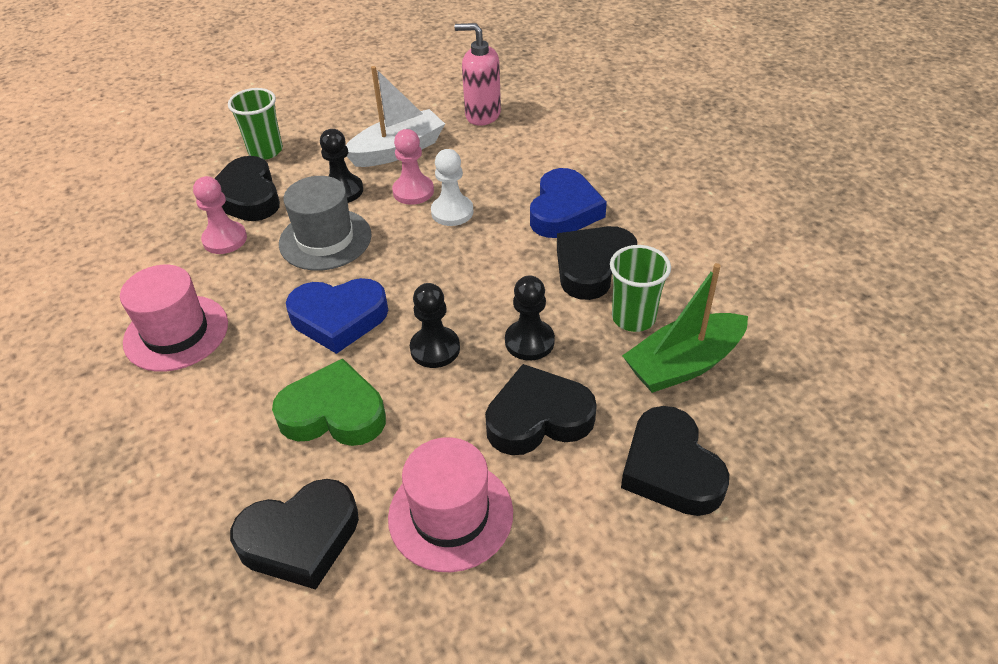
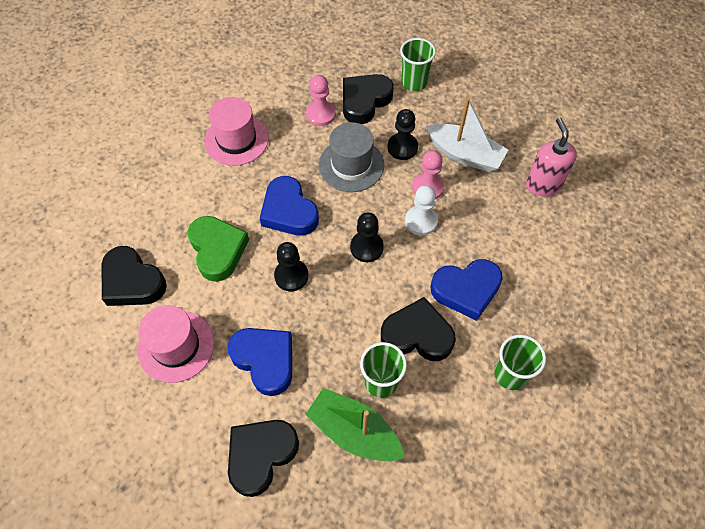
camera: 60 degrees right, 15 degrees up
(529, 341) = (325, 326): black pawn -> black pawn (366, 247)
(538, 418) = (265, 360): black heart -> blue heart
(682, 217) = (510, 374): none -> green cup

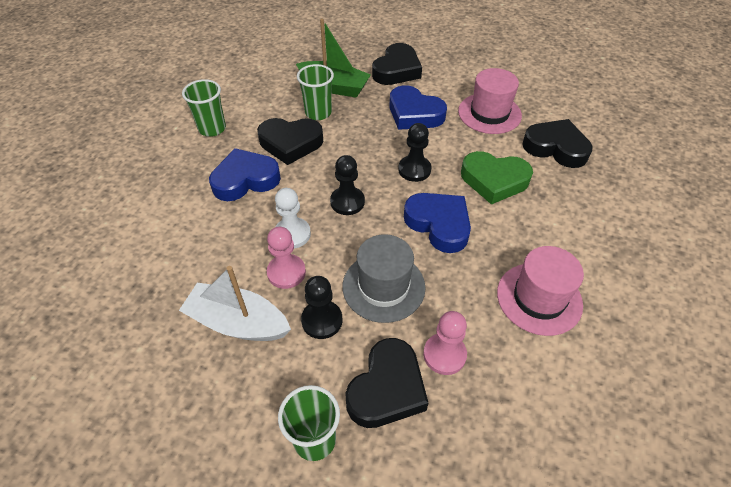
camera: 170 degrees right, 10 degrees down
(217, 250) = (494, 180): green heart -> green heart turned 45 degrees counterclockwise
(543, 184) = (141, 296): pink soap dispenser -> none

